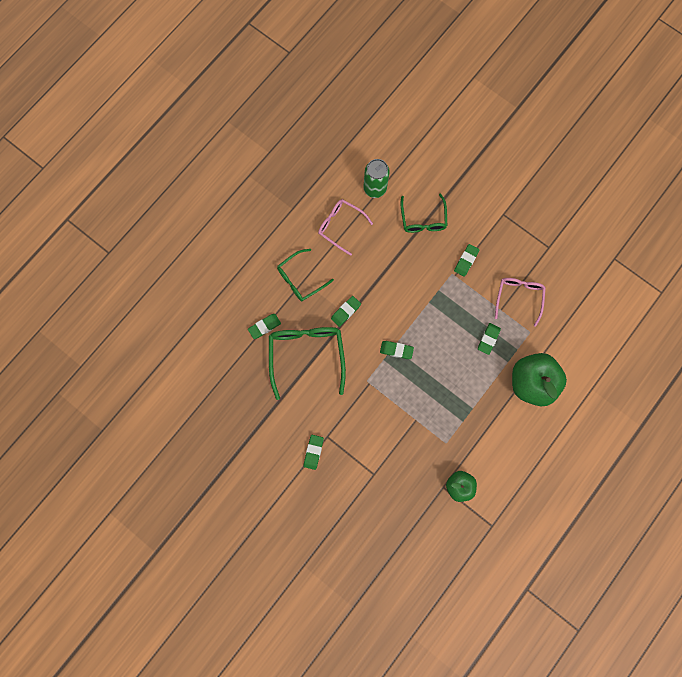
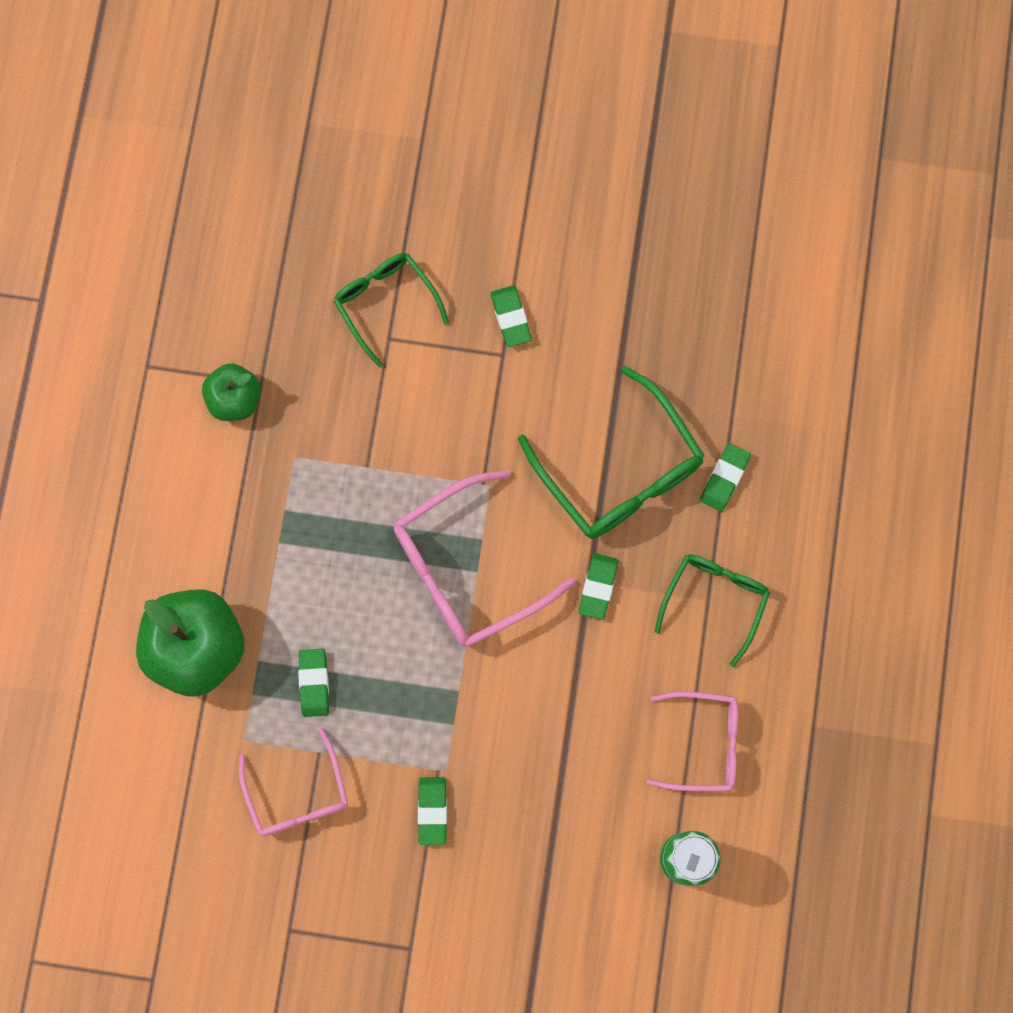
camera: 150 degrees right, 0 degrees up
(396, 350) = (468, 568): green eraser -> pink glasses
(423, 219) = (558, 849): green glasses -> green glasses (386, 304)

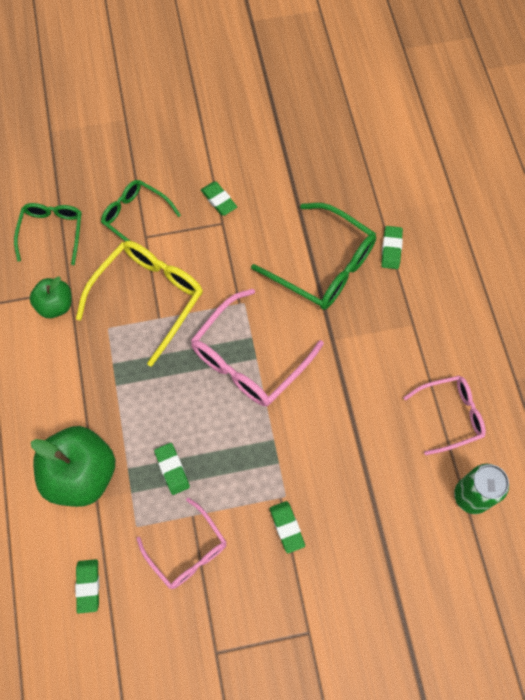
camera: 20 degrees left, 10 degrees down
(361, 433) = (148, 298): none -> yellow glasses
(598, 587) = (339, 341): green eraser -> green eraser (88, 586)
(714, 601) = (417, 324): green glasses -> green glasses (52, 233)

